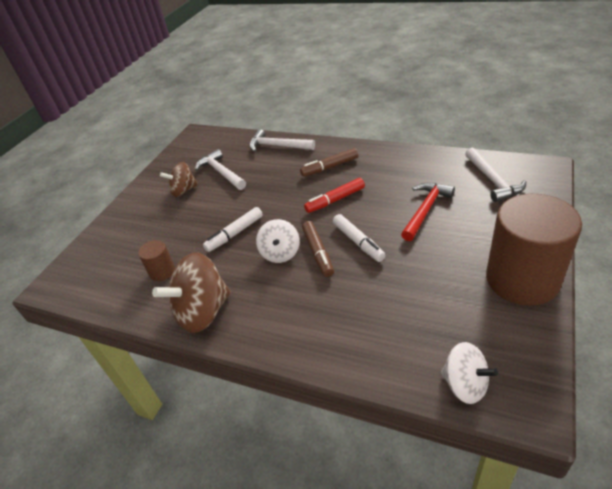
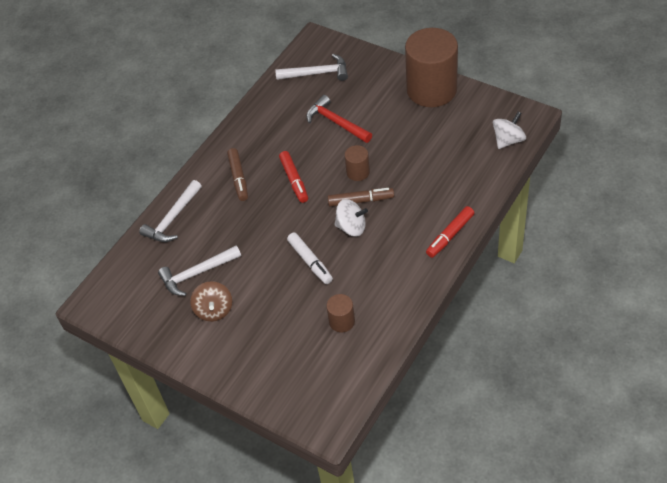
camera: 80 degrees left, 10 degrees up
(203, 312) = (404, 286): brown spinning top -> none
(277, 342) = (450, 235): none -> red marker
(358, 242) = (358, 172): white marker -> brown cylinder

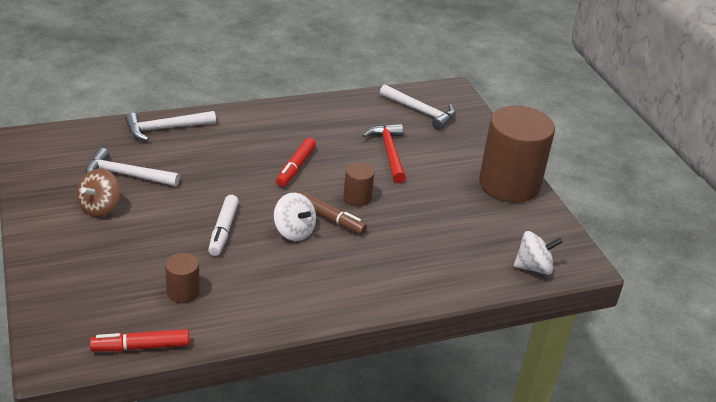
camera: 30 degrees right, 15 degrees down
(238, 178) = (254, 136): brown marker -> none
(450, 235) = (373, 300): red marker -> red marker (141, 347)

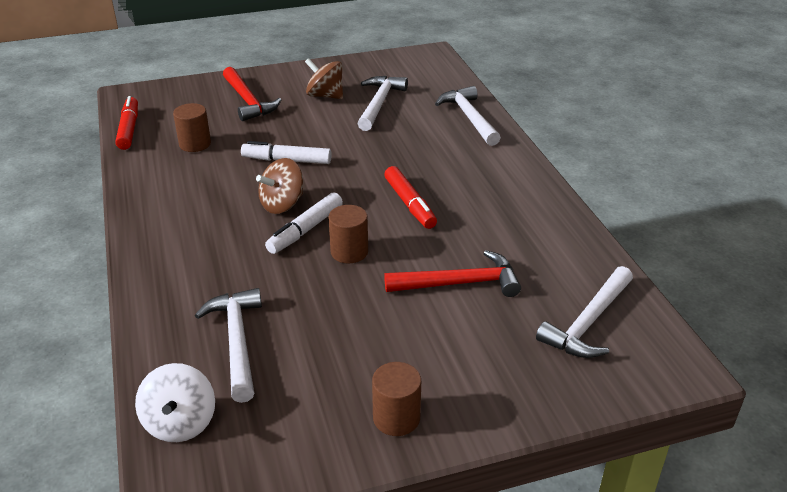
camera: 95 degrees right, 0 degrees up
(97, 260) = (248, 101): none -> red hammer
(294, 231) = (282, 204): white spinning top -> brown spinning top
(295, 167) = (409, 204): red marker -> red marker turned 135 degrees counterclockwise
(330, 218) = (306, 230): brown marker -> white marker
(459, 248) = (237, 341): none -> white hammer
(509, 184) = (396, 418): brown cylinder -> brown cylinder, size x0.44

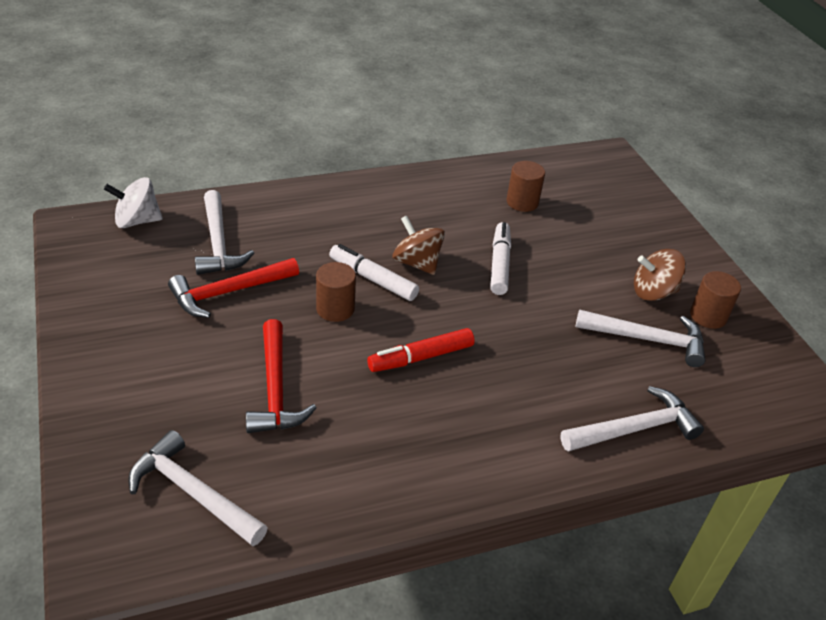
camera: 85 degrees right, 5 degrees up
(129, 129) = (542, 161): red marker -> none
(237, 341) = (218, 243): white hammer -> white hammer turned 90 degrees clockwise
(248, 101) = (621, 232): red hammer -> red hammer (229, 292)
(325, 96) = (653, 292): brown spinning top -> brown spinning top turned 120 degrees counterclockwise
(396, 418) = (103, 333): brown cylinder -> brown cylinder (708, 316)

